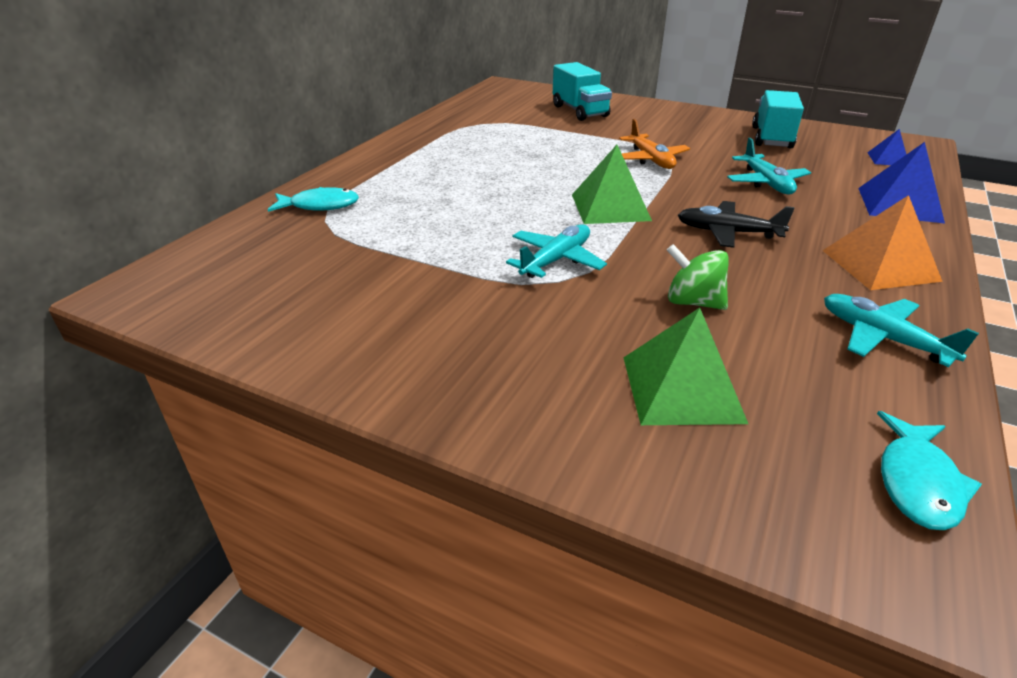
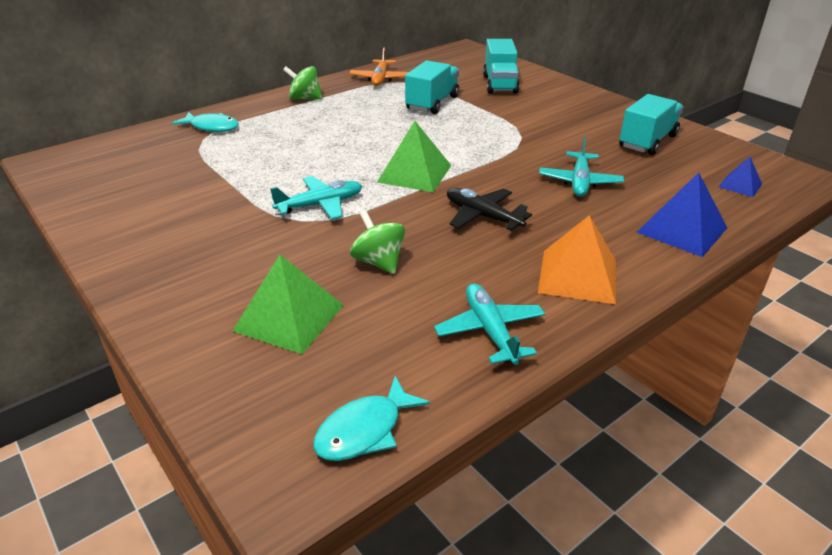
camera: 25 degrees right, 0 degrees up
(395, 157) = (305, 98): none -> green spinning top
(538, 138) = (432, 103): none -> turquoise truck
(651, 160) = (503, 140): orange plane -> orange plane (380, 79)

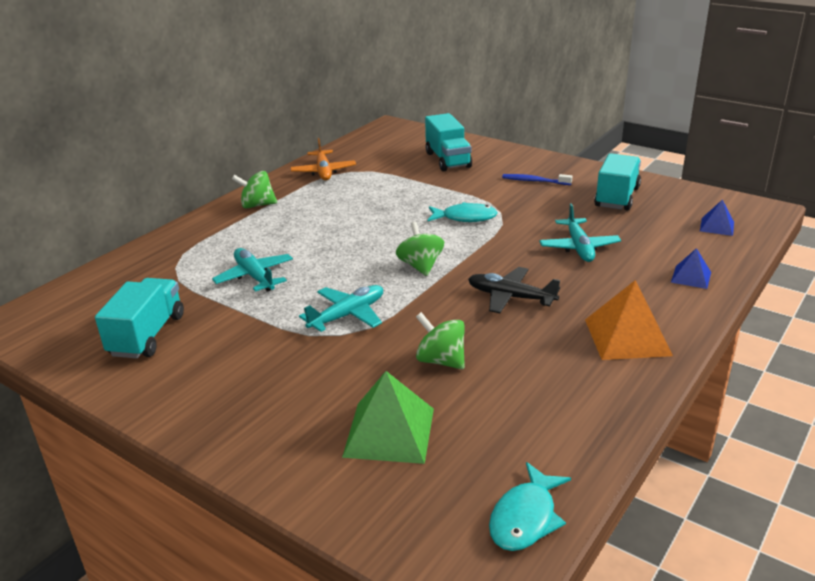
camera: 15 degrees left, 5 degrees down
(212, 127) = (176, 253): turquoise fish -> turquoise fish (465, 218)
(414, 173) = (420, 266): green pyramid -> green spinning top
(432, 103) = (393, 190): turquoise truck -> turquoise truck (147, 335)
(490, 330) = (580, 403): turquoise plane -> turquoise plane (254, 276)
(572, 114) = (534, 181): none -> blue toothbrush
(682, 230) = (691, 277): blue pyramid -> blue pyramid, size x0.55

